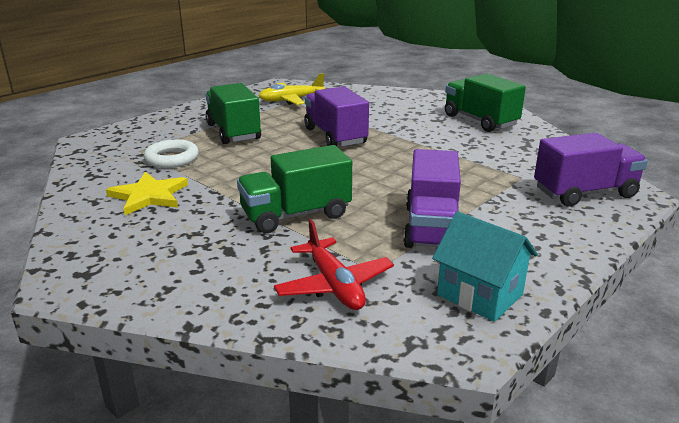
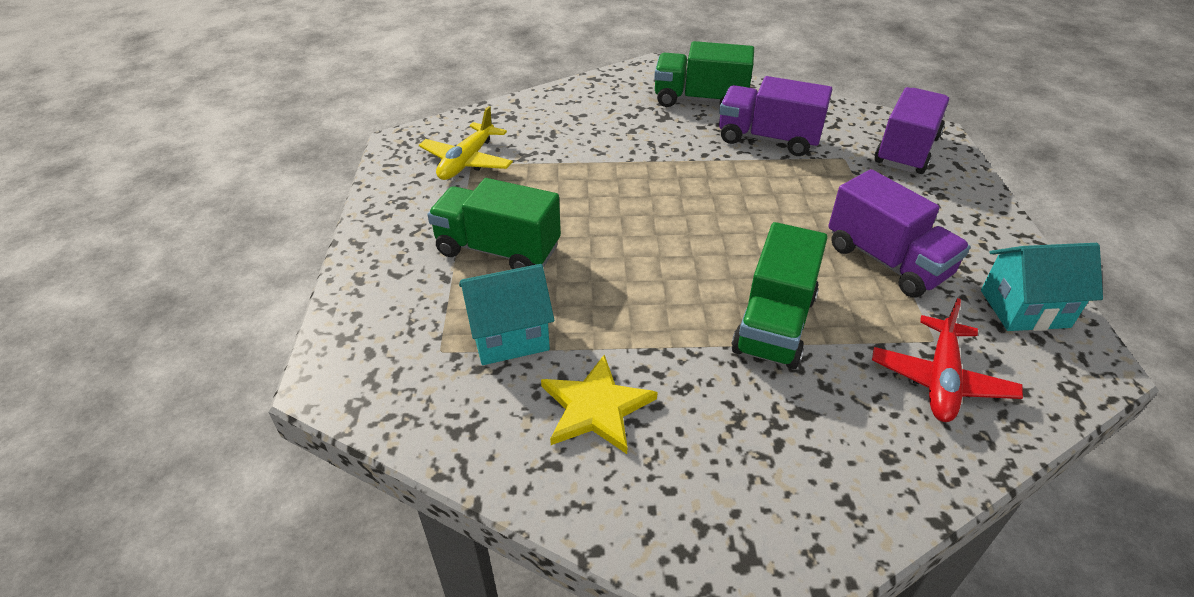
camera: 45 degrees left, 15 degrees up
(172, 159) = (509, 336): white ring -> turquoise house
(334, 285) = (940, 379): red plane -> red plane turned 90 degrees clockwise
(335, 136) = (615, 193): purple truck -> purple truck (768, 139)

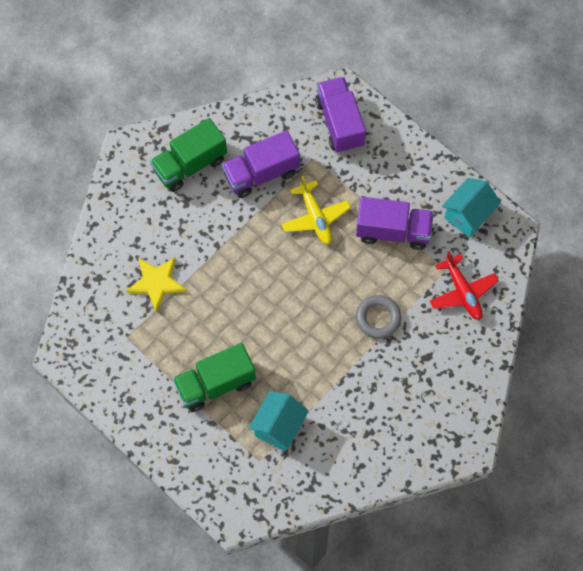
camera: 45 degrees left, 25 degrees up
(467, 161) = (121, 338): yellow plane -> yellow plane (315, 217)
(595, 407) = (350, 428): yellow star -> yellow star (156, 283)
(774, 324) = (378, 318): green truck -> grey ring

